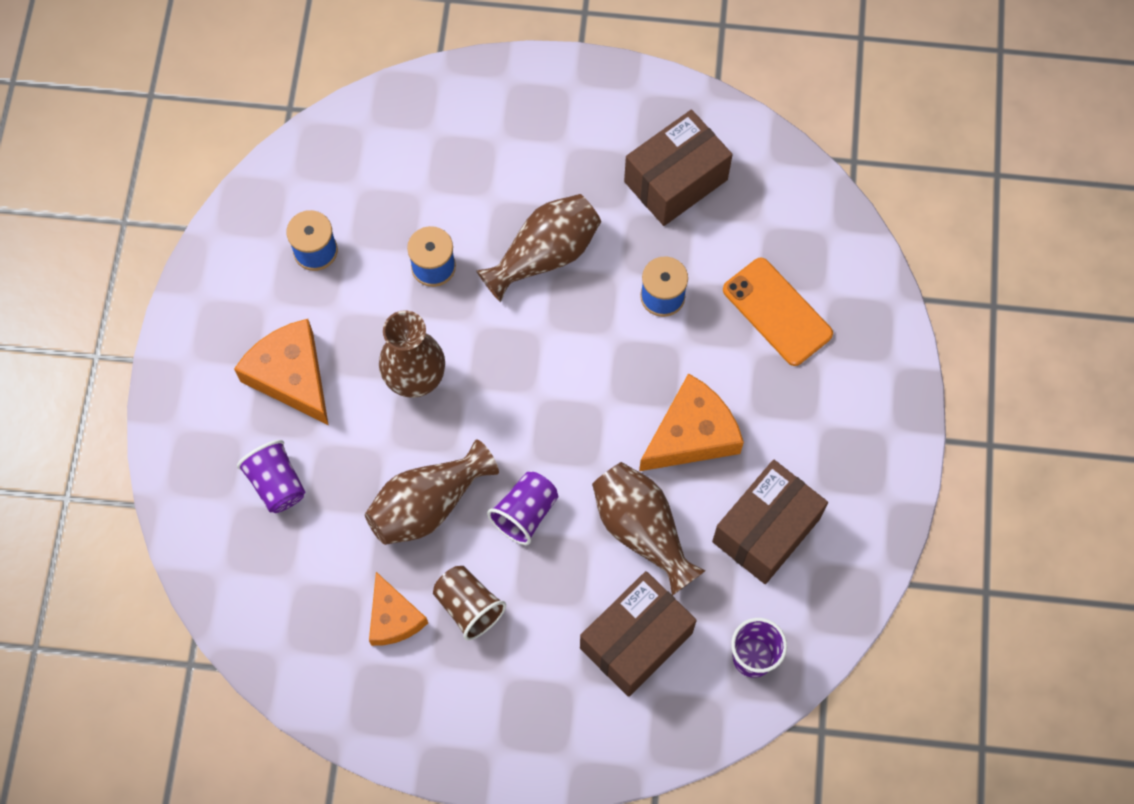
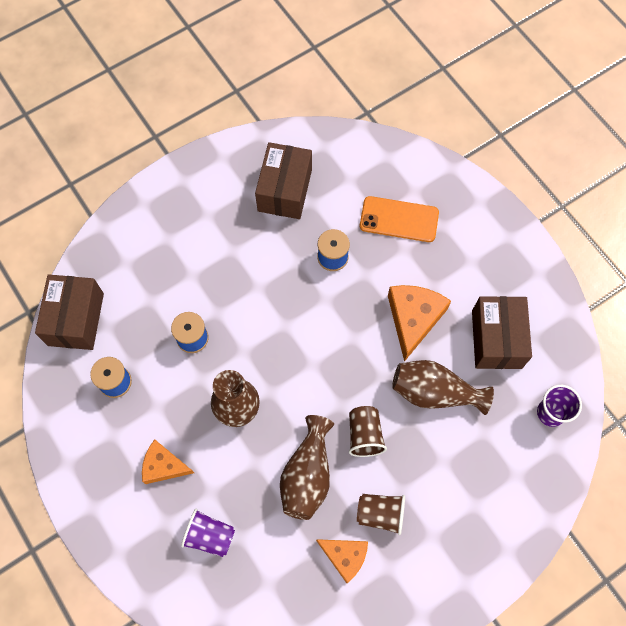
camera: 40 degrees left, 0 degrees up
(291, 376) = (164, 466): orange cheese -> orange cheese, size x0.65
(525, 513) = (364, 435): purple cup -> brown cup
(544, 255) = (249, 284): brown vase -> none
(636, 640) = (485, 455): brown box -> brown box (76, 319)

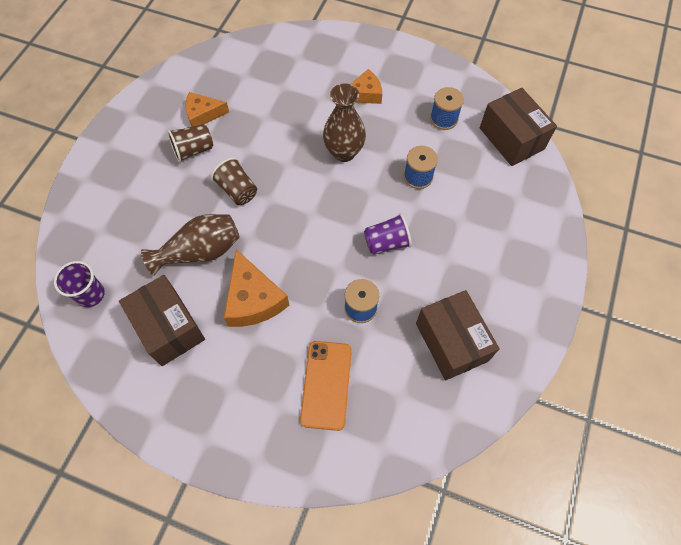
camera: 145 degrees right, 5 degrees down
(210, 536) = (302, 77): purple cup -> purple cup (386, 243)
(307, 475) = (262, 143): brown vase -> none
(399, 219) = (326, 384): orange phone -> orange phone turned 60 degrees counterclockwise

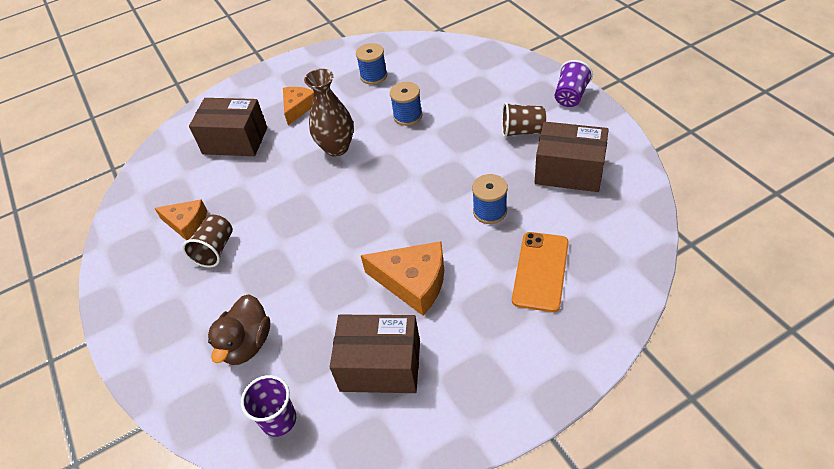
camera: 45 degrees left, 15 degrees down
(133, 231) = (247, 344): none -> brown duck
(200, 252) = (326, 299): brown vase -> none
(203, 114) = (186, 223): orange cheese -> orange cheese turned 105 degrees counterclockwise
(237, 190) = (293, 238): brown cup -> brown cup (522, 131)
(326, 384) = (540, 271): orange phone -> orange phone turned 60 degrees clockwise
(386, 243) = (447, 165): purple cup -> purple cup (570, 96)
(511, 138) = (431, 51): brown box -> brown box (235, 141)

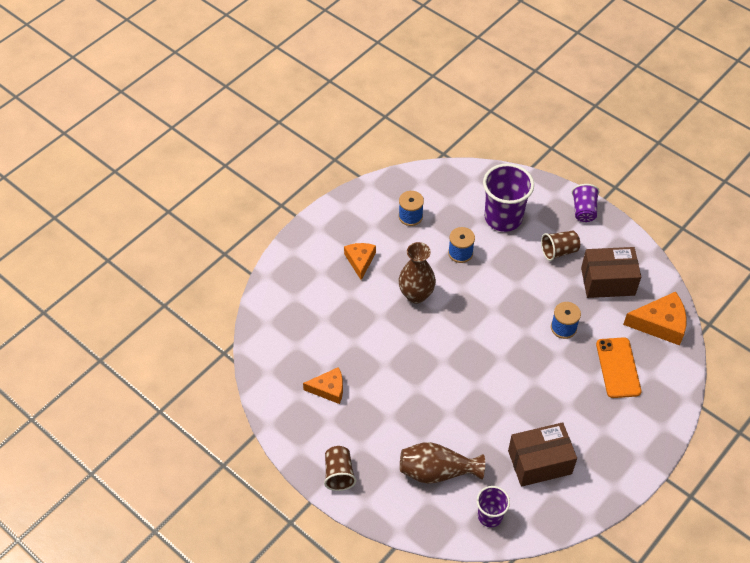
camera: 25 degrees left, 5 degrees up
(215, 250) = (367, 406): brown cup -> brown cup (339, 474)
(235, 141) = (322, 304): brown box -> none
(247, 344) = (437, 471): brown duck -> brown vase
(413, 282) = (533, 396): orange cheese -> orange cheese (660, 324)
(473, 90) = (503, 218): none -> purple cup

